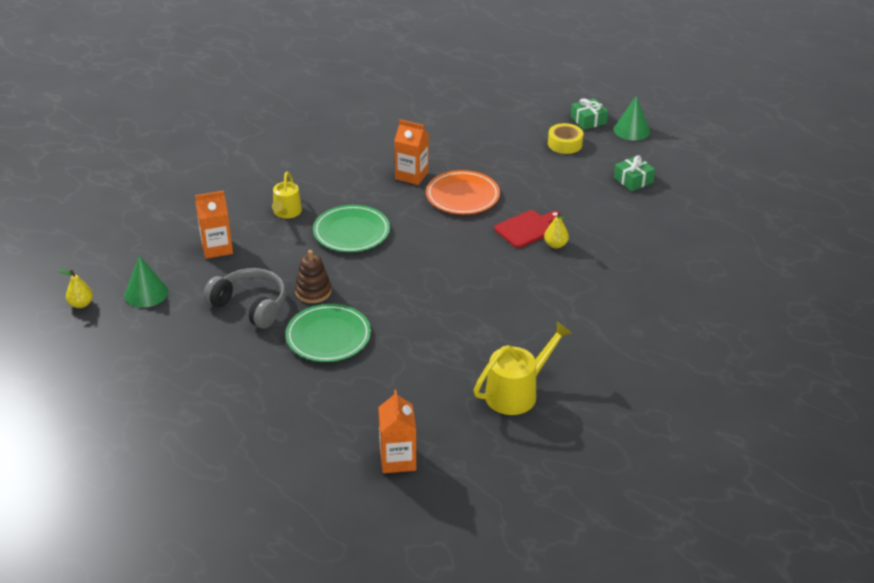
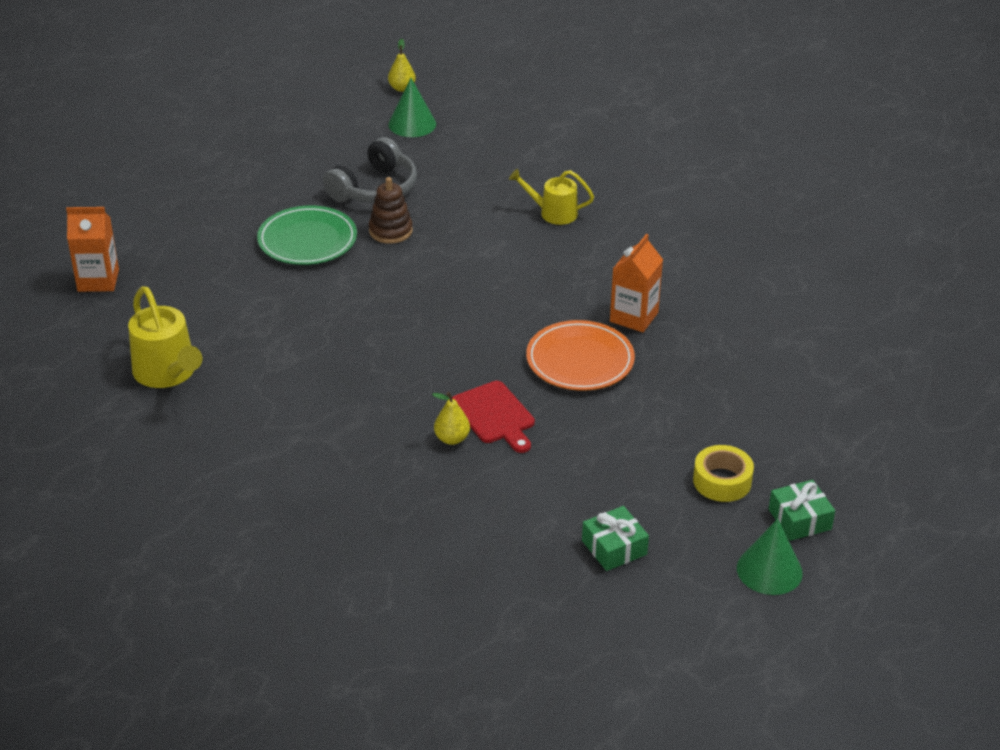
camera: 95 degrees right, 0 degrees up
(217, 248) = (486, 165): orange carton -> none
(351, 232) = (505, 261): green plate -> none

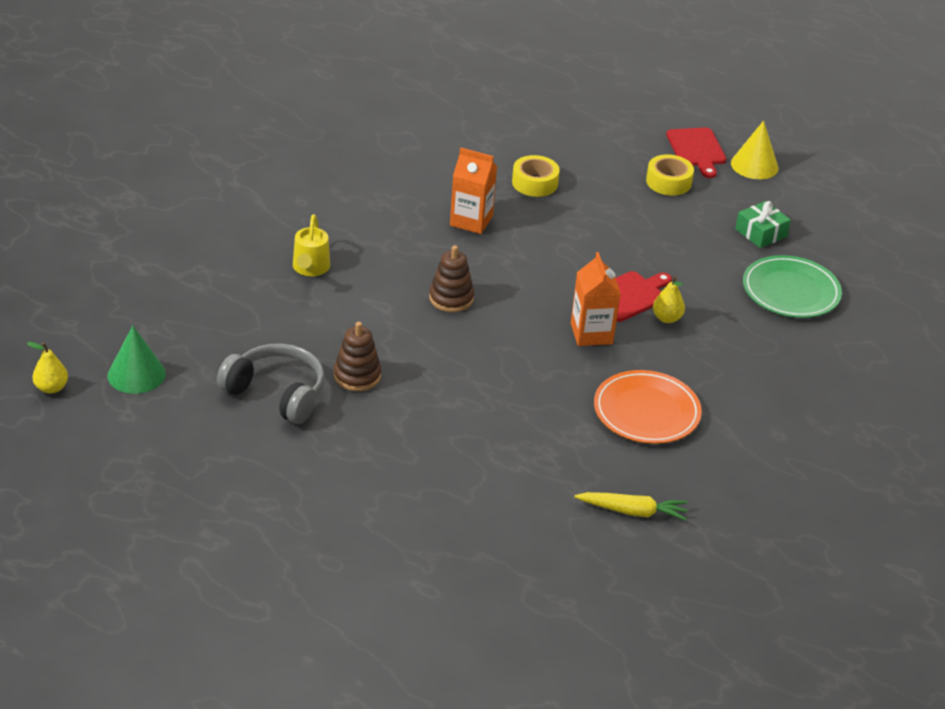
camera: 100 degrees left, 0 degrees up
(98, 280) = (488, 596): orange carton -> orange carton (591, 333)
(168, 373) = (632, 511): yellow watering can -> yellow carrot
(307, 240) = (383, 436): green plate -> green plate (790, 291)
(500, 293) = (451, 298): none -> brown stacking toy
(580, 360) = (540, 250): orange plate -> orange plate (646, 412)
(710, 370) = (534, 183): none -> yellow tape
(769, 570) = (754, 165): green cone -> yellow cone
(799, 519) = (697, 150): green gift -> red cutting board

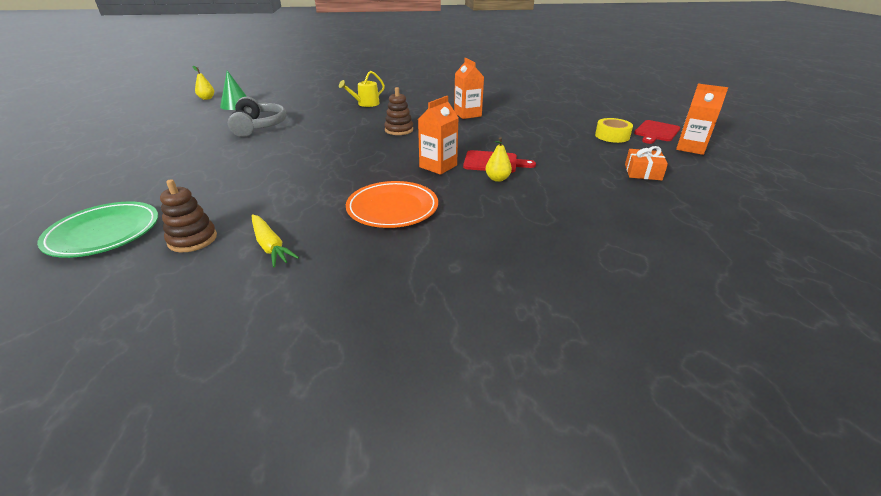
camera: 50 degrees right, 5 degrees down
(357, 376) = (298, 134): brown stacking toy -> brown stacking toy (192, 239)
(534, 183) = (528, 114): yellow tape -> none
(754, 165) = (690, 148): yellow cone -> orange carton
(761, 233) = (642, 172): green gift -> orange gift
(790, 291) = (617, 203): green plate -> green plate (104, 233)

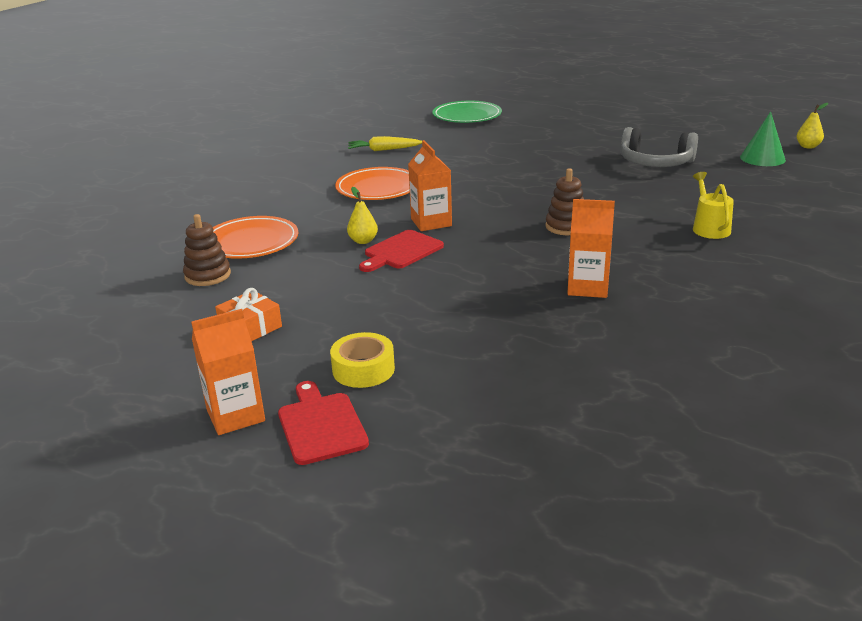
camera: 125 degrees right, 5 degrees down
(192, 239) = (424, 133): brown stacking toy -> brown stacking toy (208, 275)
(566, 222) = (251, 242): none -> orange plate

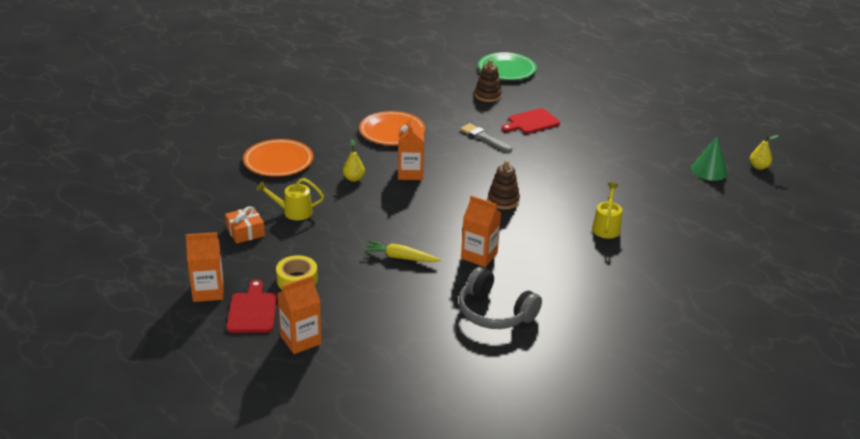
camera: 15 degrees right, 5 degrees up
(208, 275) = (238, 183): brown stacking toy -> brown stacking toy (488, 95)
(306, 291) = (293, 212): none -> yellow watering can
(384, 150) = (419, 93): yellow carrot -> yellow carrot (400, 258)
(401, 251) = (374, 194): red cutting board -> red cutting board (531, 122)
(422, 447) = (301, 340): none -> orange carton
(492, 175) = (484, 138): none -> grey brush
(655, 163) = (618, 155): grey headphones -> grey headphones (494, 312)

